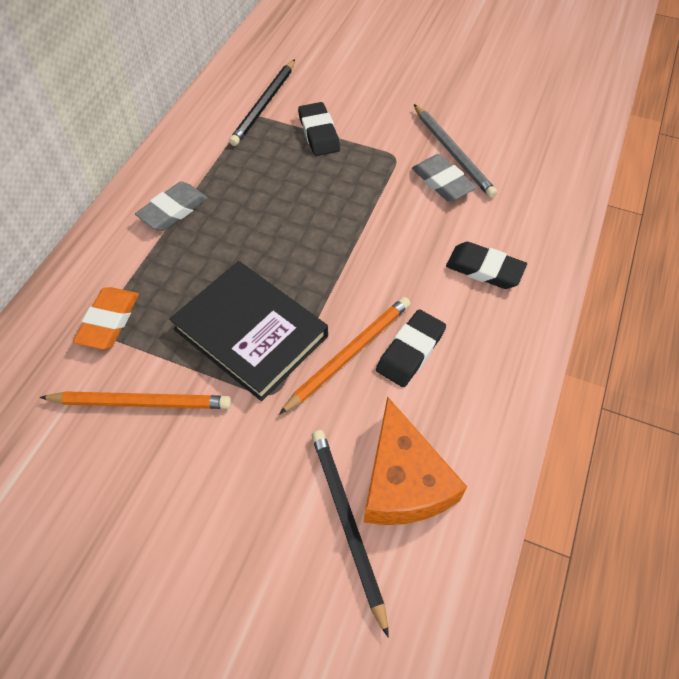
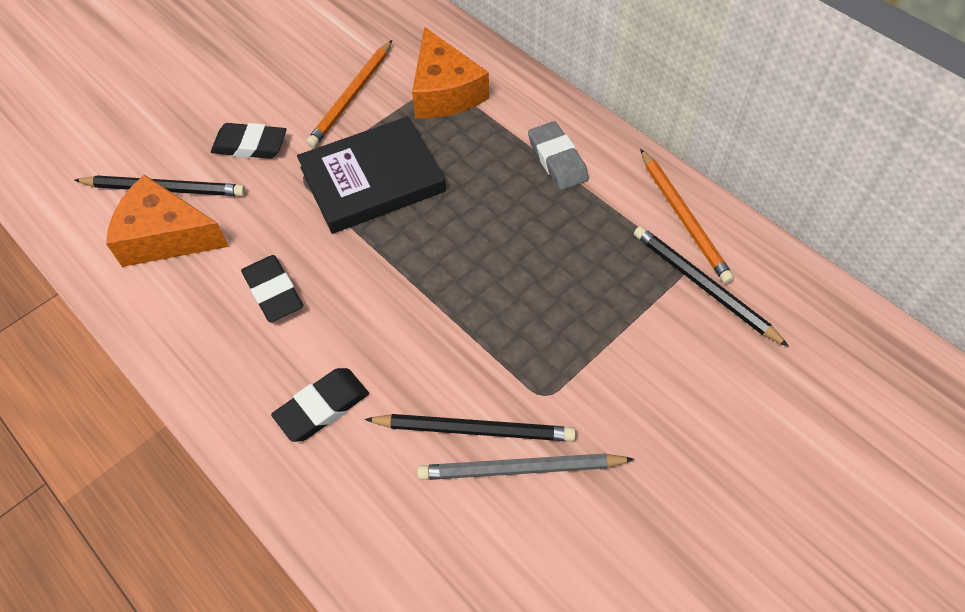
camera: 115 degrees right, 0 degrees up
(109, 321) = (444, 91): orange eraser -> orange cheese
(319, 133) = (624, 327): black eraser -> black eraser (250, 145)
(349, 354) = (303, 243): orange pencil -> orange pencil (684, 218)
(442, 182) = (474, 429): grey eraser -> black pencil

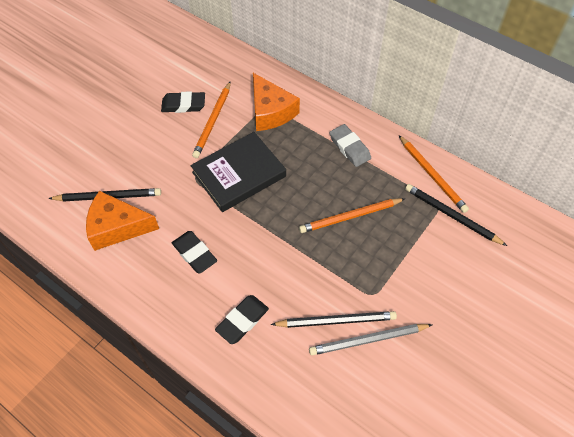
camera: 10 degrees left, 0 degrees up
(250, 145) = (156, 161): black eraser -> black eraser (183, 105)
(534, 267) = (350, 217): none -> orange pencil

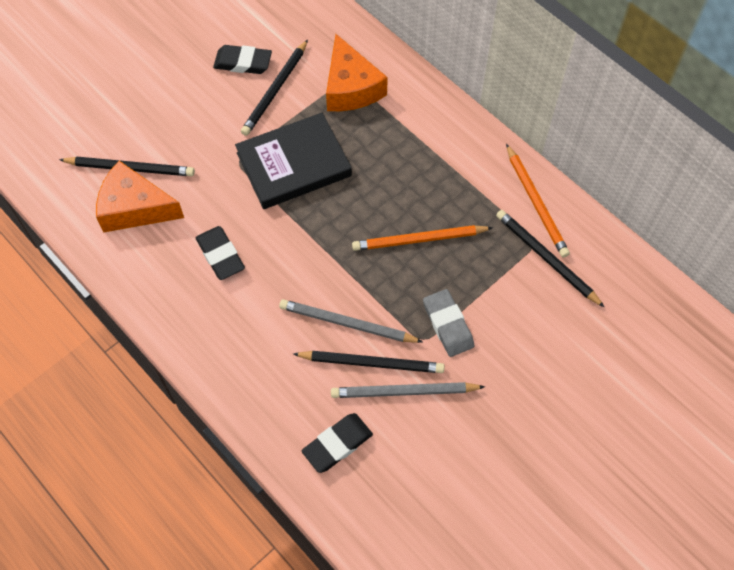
camera: 10 degrees right, 5 degrees up
(213, 121) = (275, 90): orange pencil -> black pencil
(242, 321) = (261, 344): black eraser -> black eraser (337, 444)
(309, 292) = (347, 324): none -> grey pencil
(349, 148) = (440, 151): grey eraser -> grey eraser (448, 325)

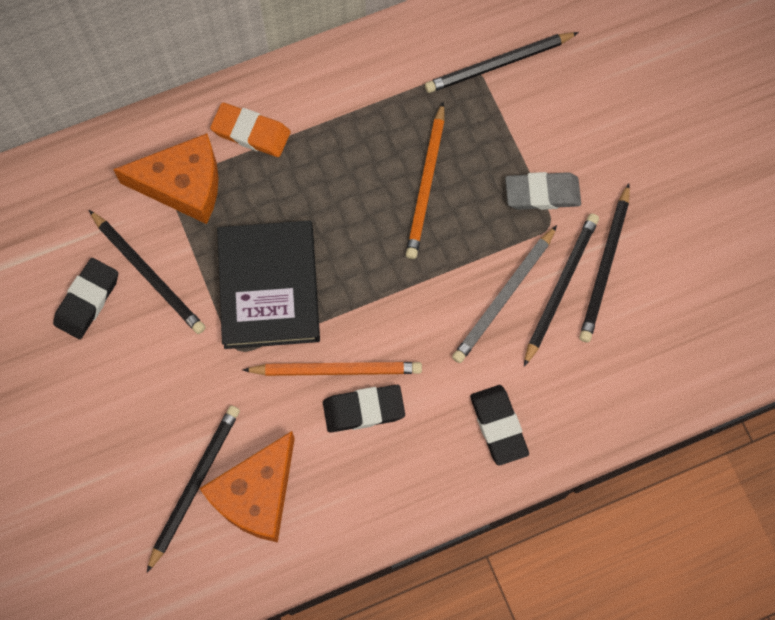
camera: 70 degrees left, 10 degrees up
(337, 444) = (642, 354): black eraser -> black eraser (498, 426)
(404, 392) = (605, 266): grey pencil -> black pencil
(410, 114) = (251, 132): none -> orange eraser
(536, 203) = (426, 46): orange pencil -> orange pencil (336, 369)

